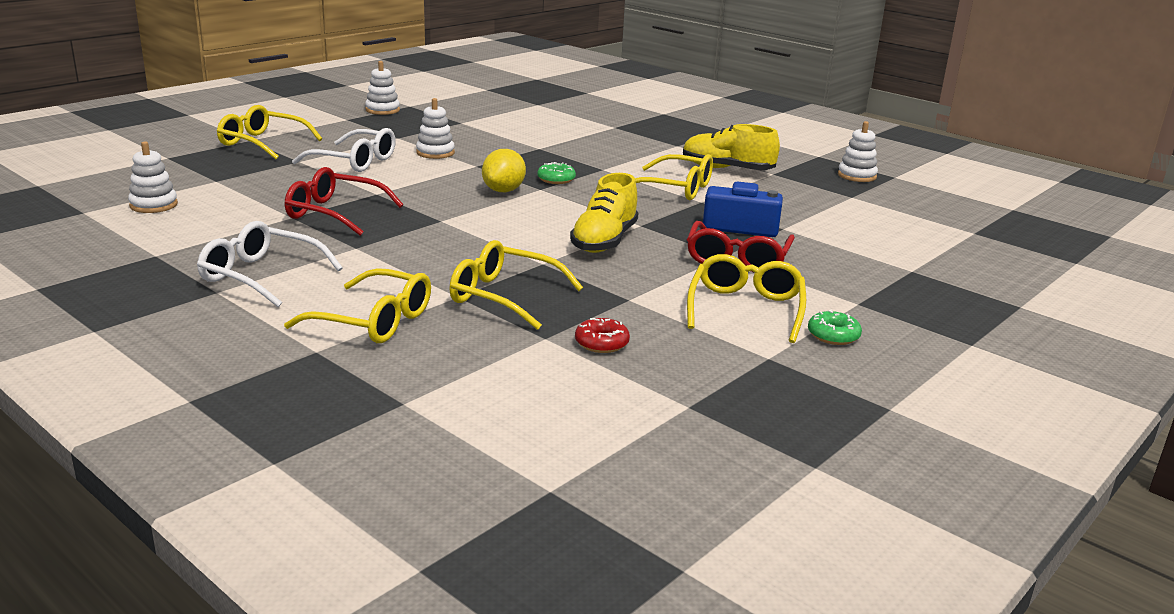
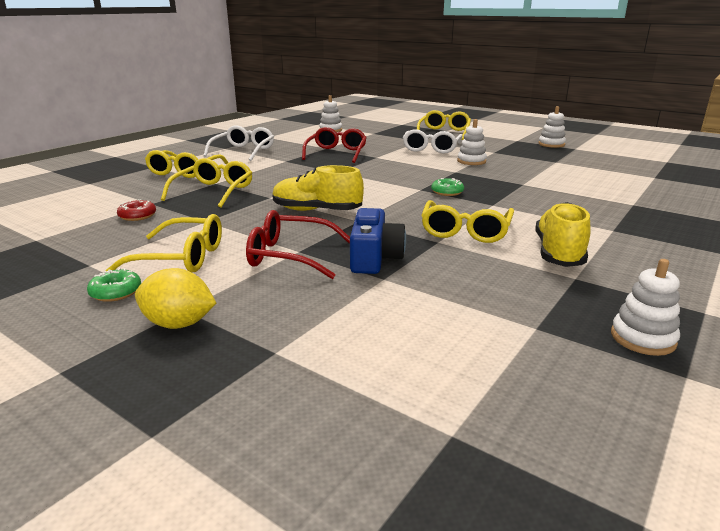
camera: 85 degrees right, 0 degrees up
(503, 190) = (406, 181): yellow lemon -> yellow lemon (179, 324)

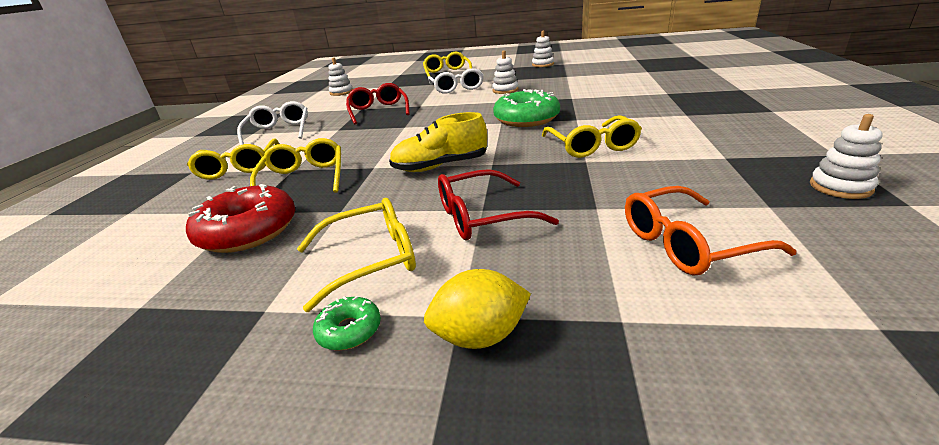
camera: 25 degrees left, 5 degrees up
(137, 216) = (248, 231): red donut -> red donut, size x2.16
(374, 258) = (559, 192): blue camera -> none
(410, 327) = (688, 243): none -> orange glasses
(447, 192) = (526, 119): green donut -> green donut, size x2.16
(558, 253) = (683, 142): yellow shoe -> none

